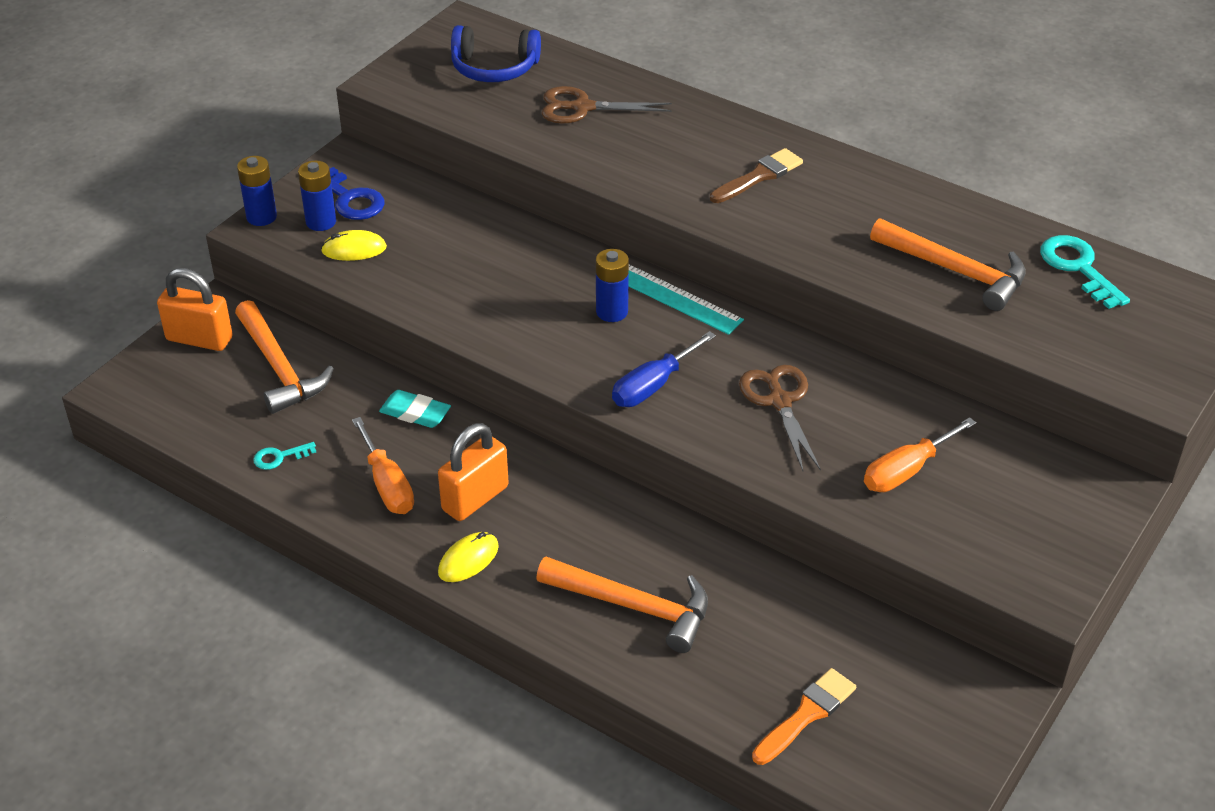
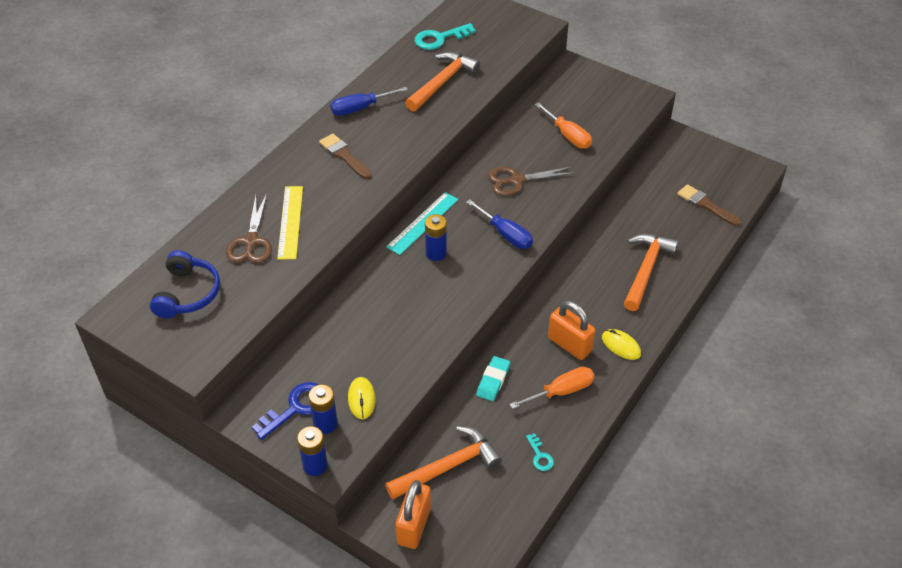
camera: 90 degrees left, 5 degrees up
(619, 136) = (290, 222): none -> yellow ruler
(806, 714) = (705, 205): orange brush -> brown brush
(871, 187) = (360, 108): none -> blue screwdriver

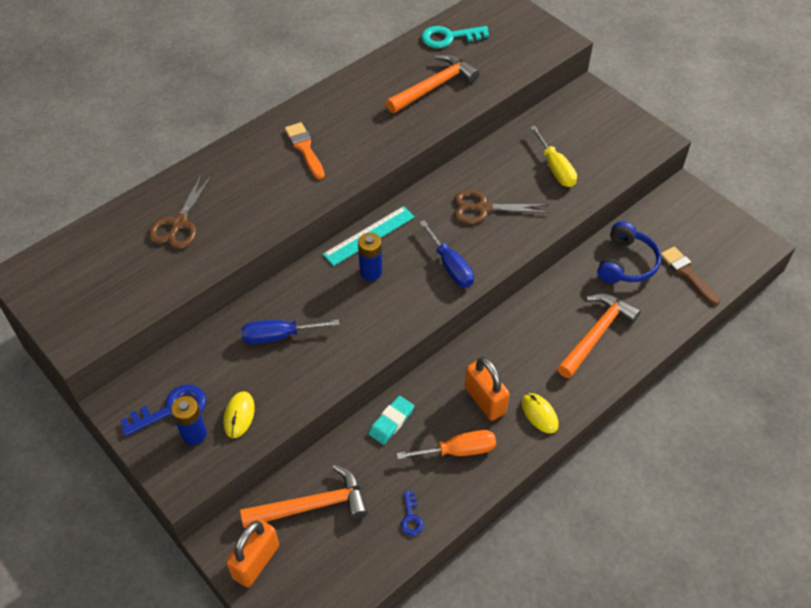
camera: 15 degrees right, 5 degrees up
(188, 293) = (98, 266): blue headphones -> blue headphones (626, 263)
(290, 222) = (225, 210): yellow ruler -> none
(315, 465) = (168, 477): blue battery -> none
(344, 155) = (304, 148): brown brush -> orange brush
(360, 108) = (339, 100): blue screwdriver -> blue screwdriver (278, 336)
(540, 456) = (411, 517): turquoise key -> blue key
(568, 135) = (555, 168): orange screwdriver -> yellow screwdriver

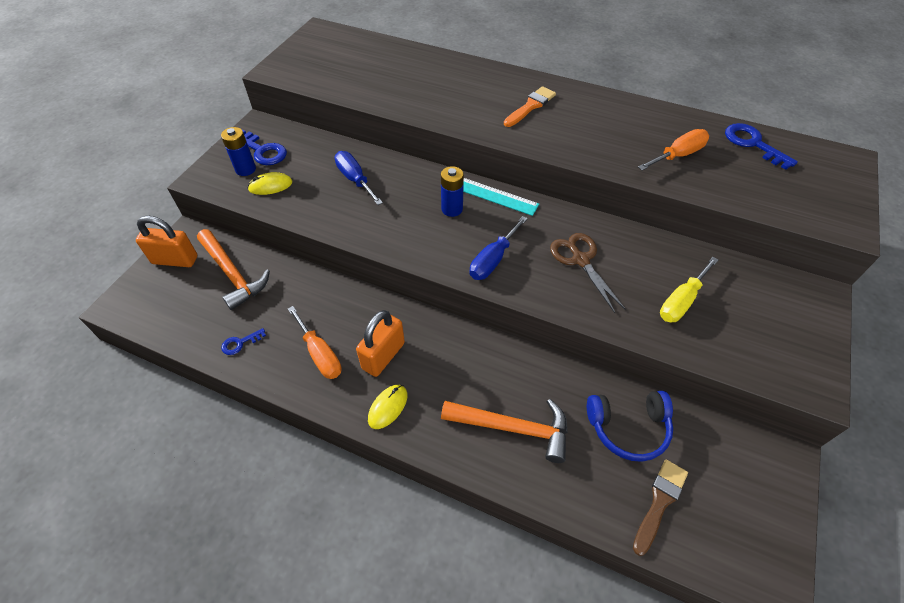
camera: 65 degrees right, 0 degrees up
(179, 224) = (405, 74): brown scissors -> none
(391, 422) = (330, 295): turquoise eraser -> none
(434, 86) = (678, 155): orange hammer -> orange screwdriver
(449, 37) = (753, 144): turquoise key -> blue key

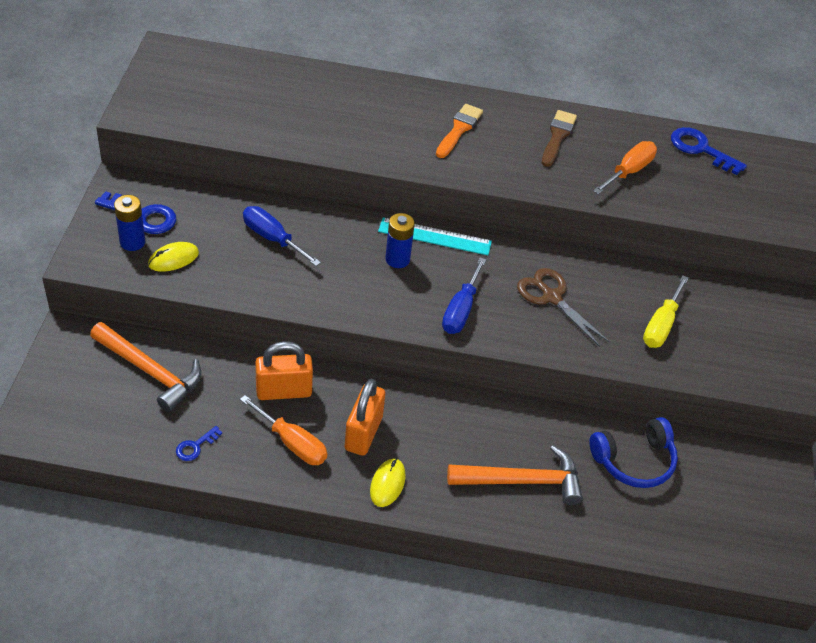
camera: 20 degrees left, 5 degrees down
(175, 260) = (69, 365): orange padlock -> orange padlock (284, 391)
(659, 502) = (677, 521): brown brush -> brown brush (557, 136)

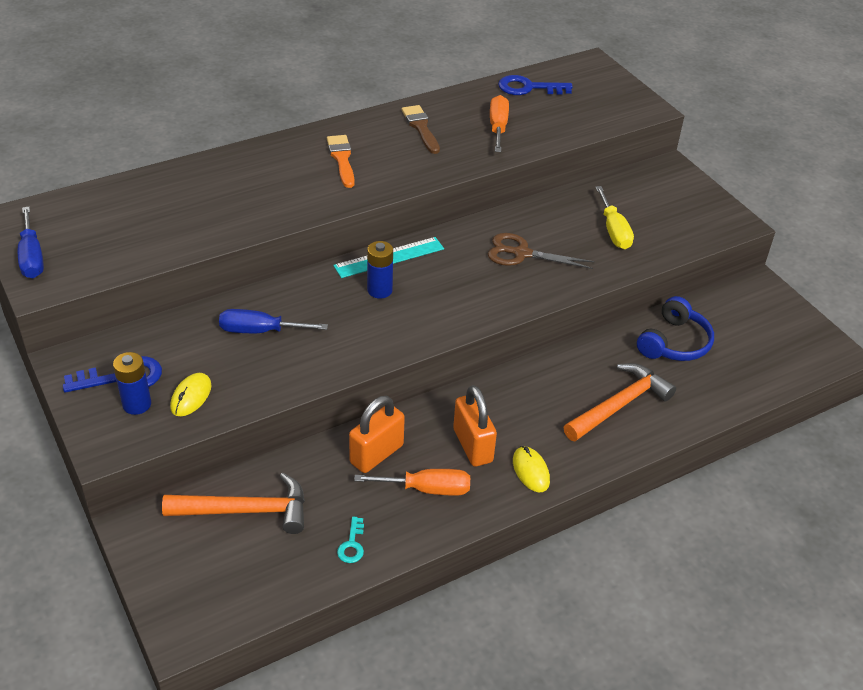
camera: 35 degrees left, 5 degrees down
(195, 446) = (352, 544): blue key -> turquoise key
(461, 310) = (468, 300): blue screwdriver -> blue screwdriver (32, 257)

